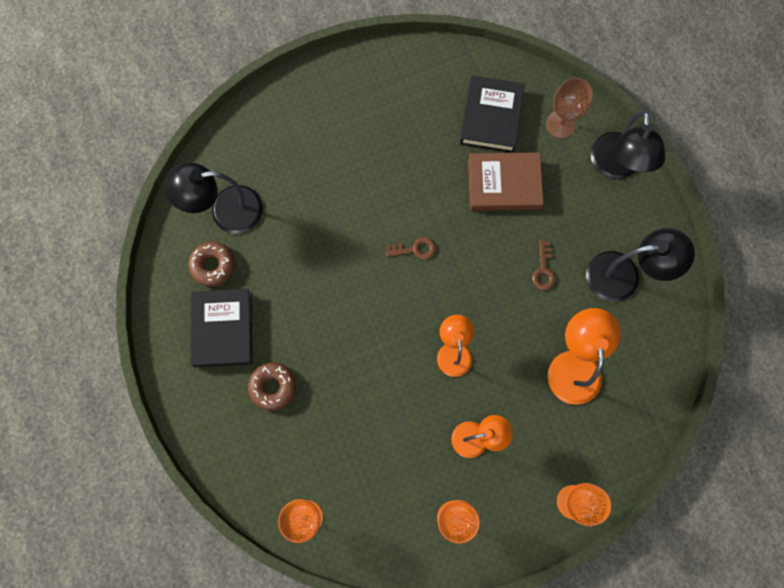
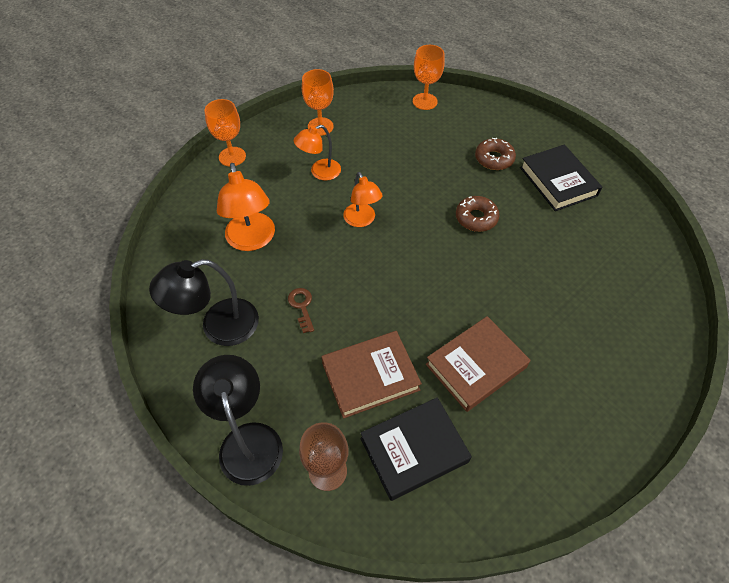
camera: 160 degrees right, 20 degrees down
(213, 265) = (600, 220): brown donut -> brown donut (476, 218)
(225, 211) = (623, 263): black lamp -> none
(413, 163) = (476, 366): none -> brown book
(415, 249) = (433, 286): brown key -> none
(491, 117) = (414, 450): black book -> black book turned 75 degrees clockwise

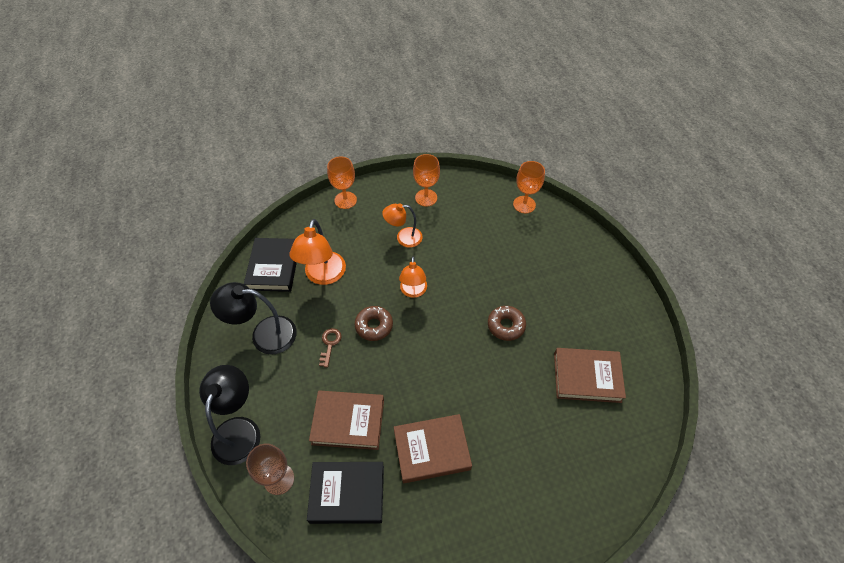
camera: 25 degrees right, 0 degrees up
(494, 159) = (553, 278): brown donut -> brown donut (374, 326)
(558, 181) = (597, 320): black book -> black book (274, 267)
(580, 235) = (587, 377): none -> brown book

